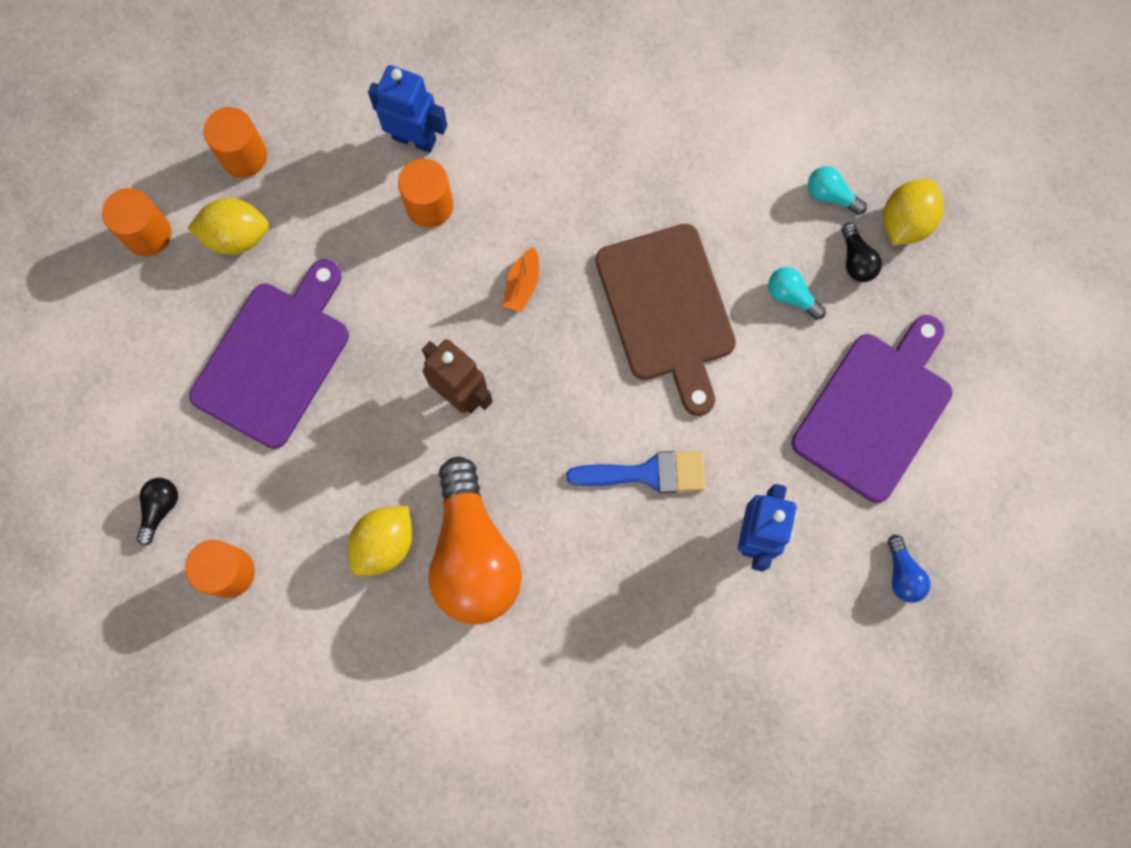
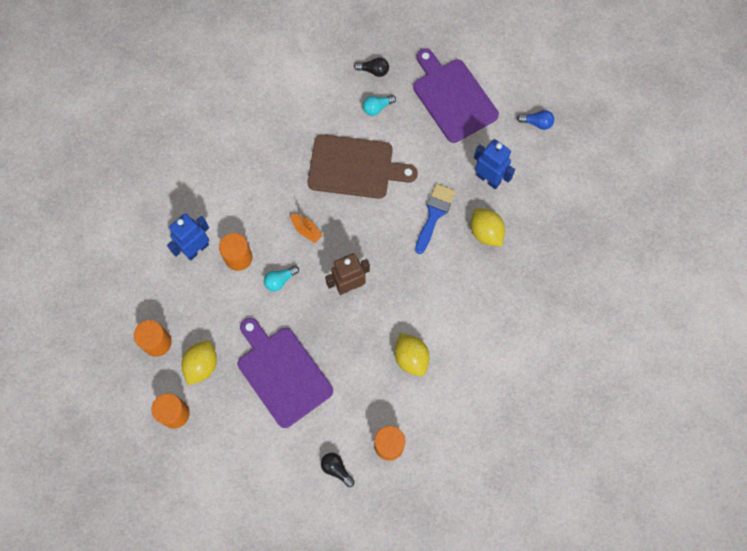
camera: 65 degrees left, 5 degrees down
(473, 554) = (436, 315): orange light bulb -> none
(831, 195) = (335, 66): turquoise light bulb -> turquoise light bulb (280, 280)
(905, 222) = (365, 40): yellow lemon -> yellow lemon (485, 232)

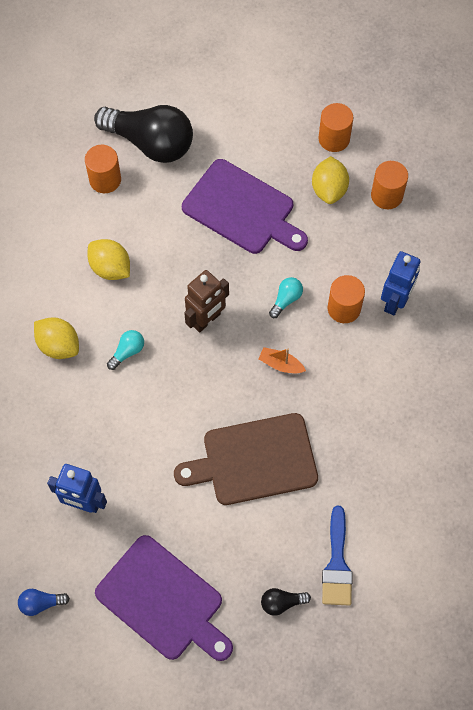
camera: 160 degrees right, 5 degrees down
(336, 469) = (150, 143): black light bulb -> black light bulb, size x2.44
(377, 108) = (257, 550): turquoise light bulb -> turquoise light bulb (127, 352)
(434, 214) = (136, 435): blue brush -> blue brush (337, 564)
(485, 232) = (67, 434): yellow lemon -> yellow lemon (59, 345)

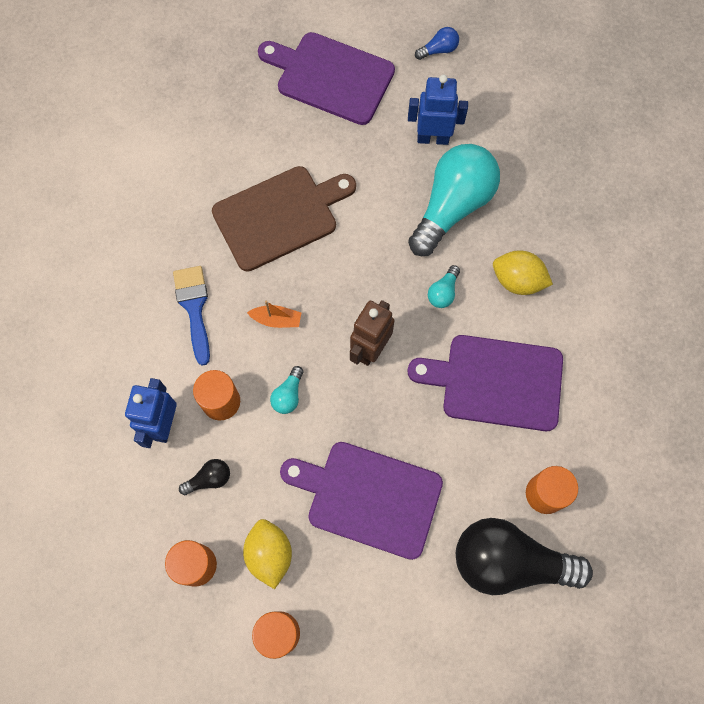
camera: 165 degrees right, 5 degrees up
(91, 428) = (452, 207): none -> turquoise light bulb
(110, 268) = (496, 382): yellow lemon -> purple cutting board
(282, 602) = (223, 100): black light bulb -> black light bulb (209, 479)
(337, 564) = (178, 143): blue brush -> blue brush (194, 308)

